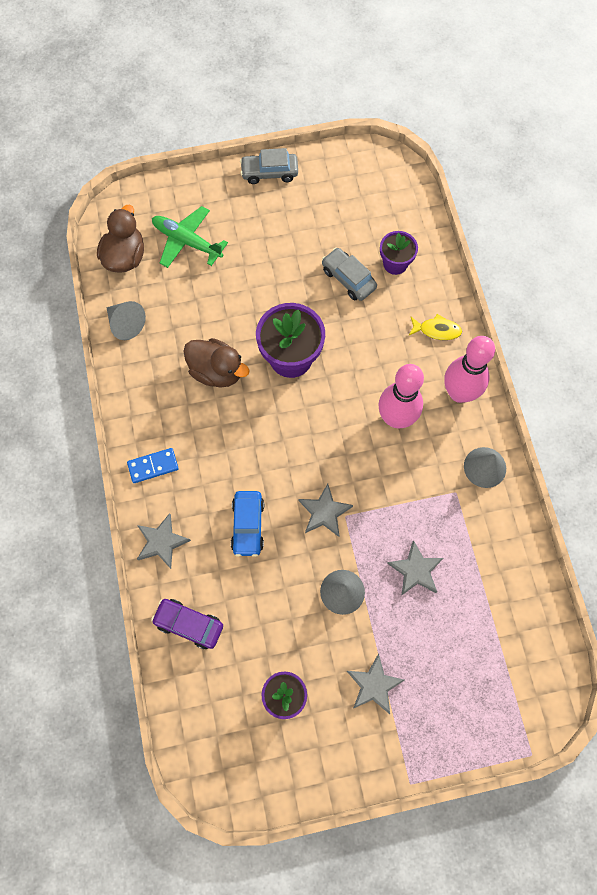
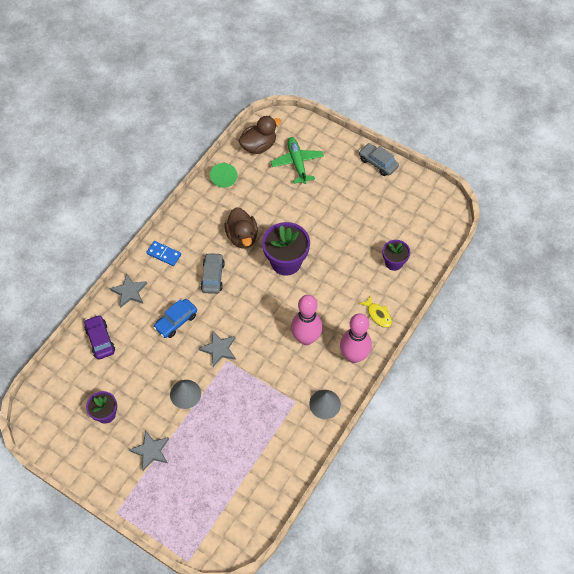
camera: 45 degrees right, 10 degrees down
(126, 324) = (224, 178): grey cone -> green cone
(348, 279) = (359, 249): grey car -> grey car (213, 276)
(416, 570) = (232, 419): grey star -> none

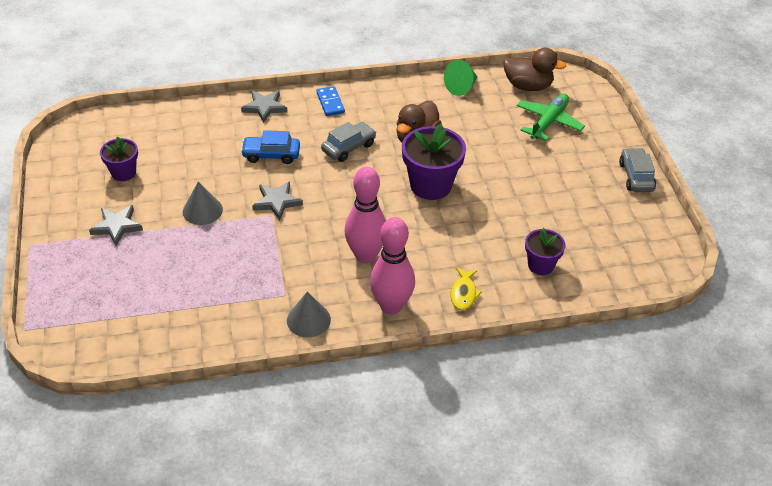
camera: 45 degrees right, 15 degrees down
(100, 340) = (194, 121): purple car -> none

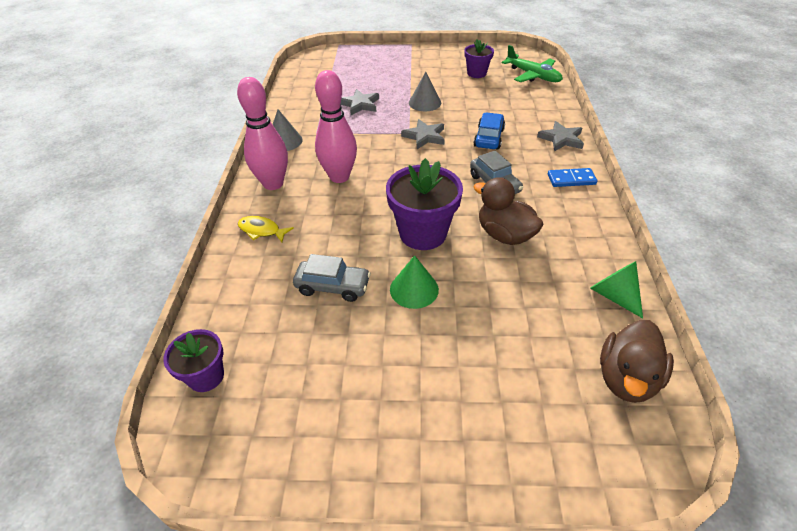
camera: 105 degrees right, 0 degrees up
(117, 226) = (418, 71): grey star -> grey star (360, 104)
(495, 183) = (414, 289): none -> green cone
(540, 265) = (266, 299): purple flower pot -> purple flower pot (206, 376)
(549, 122) = (534, 382): green plane -> green plane (533, 76)
(636, 176) = (386, 471): grey car -> grey car (333, 286)

